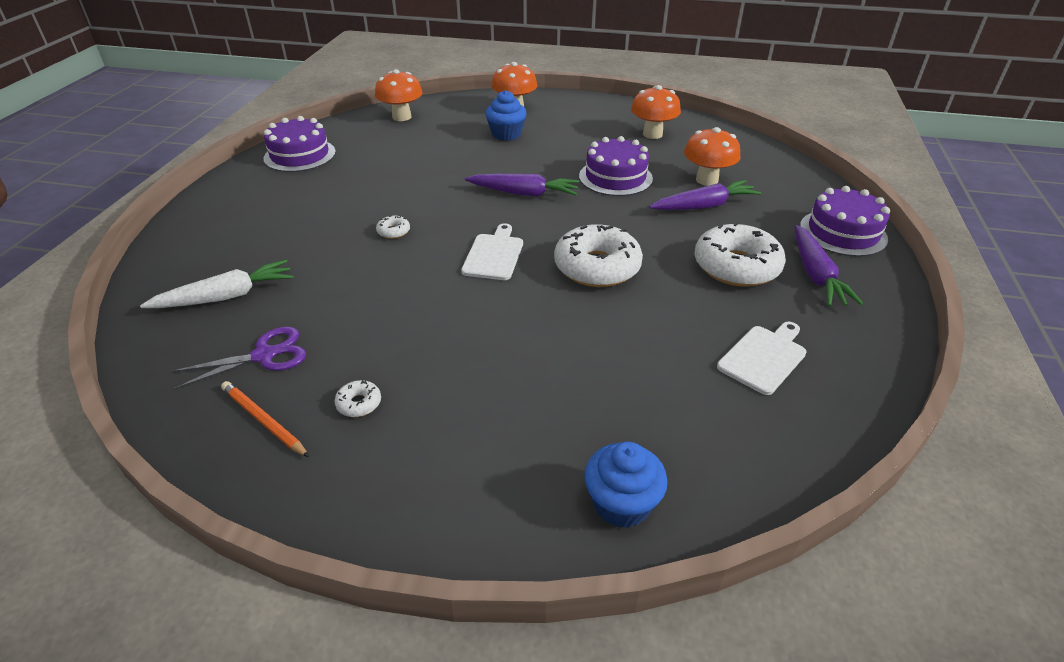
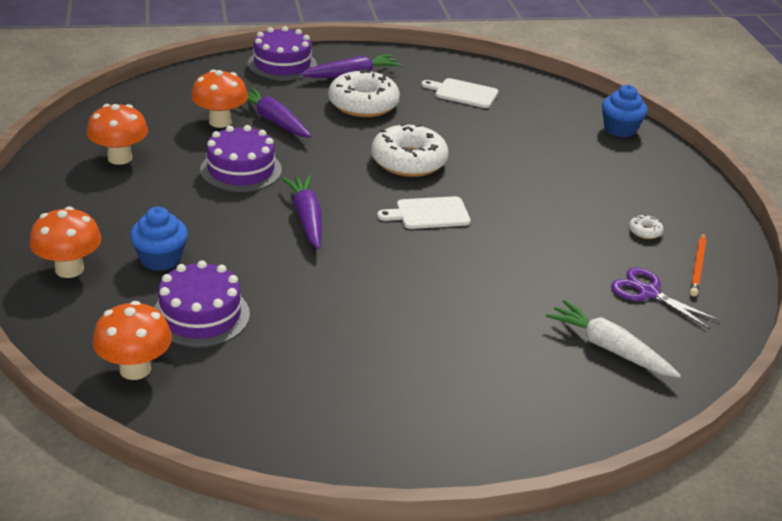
camera: 115 degrees left, 5 degrees down
(300, 155) = (308, 427): purple cake -> purple cake (200, 315)
(393, 231) = (433, 281): white donut -> none

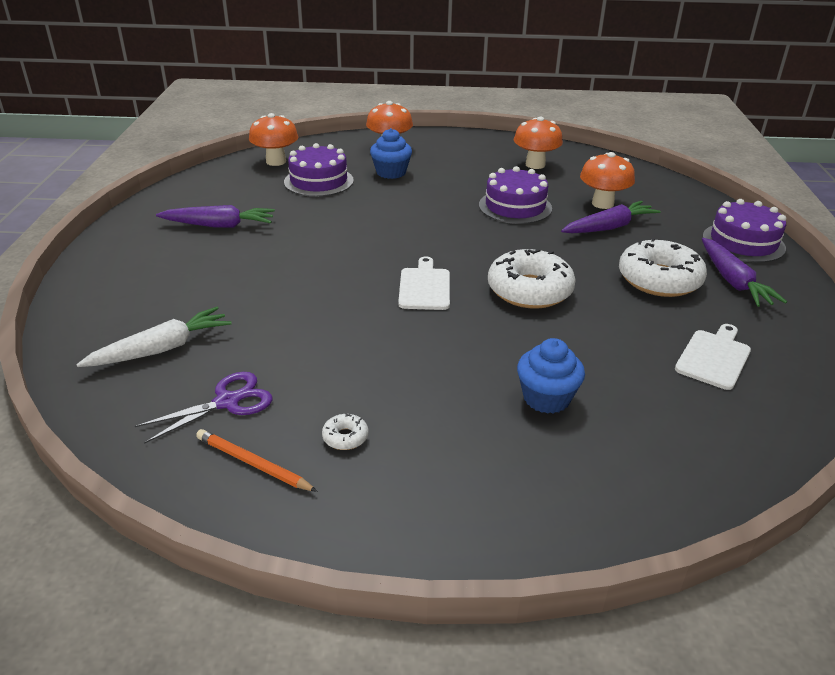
camera: 105 degrees right, 0 degrees up
(306, 218) = (431, 227): purple carrot -> purple carrot (219, 225)
(620, 129) = (634, 498): blue cupcake -> blue cupcake (546, 398)

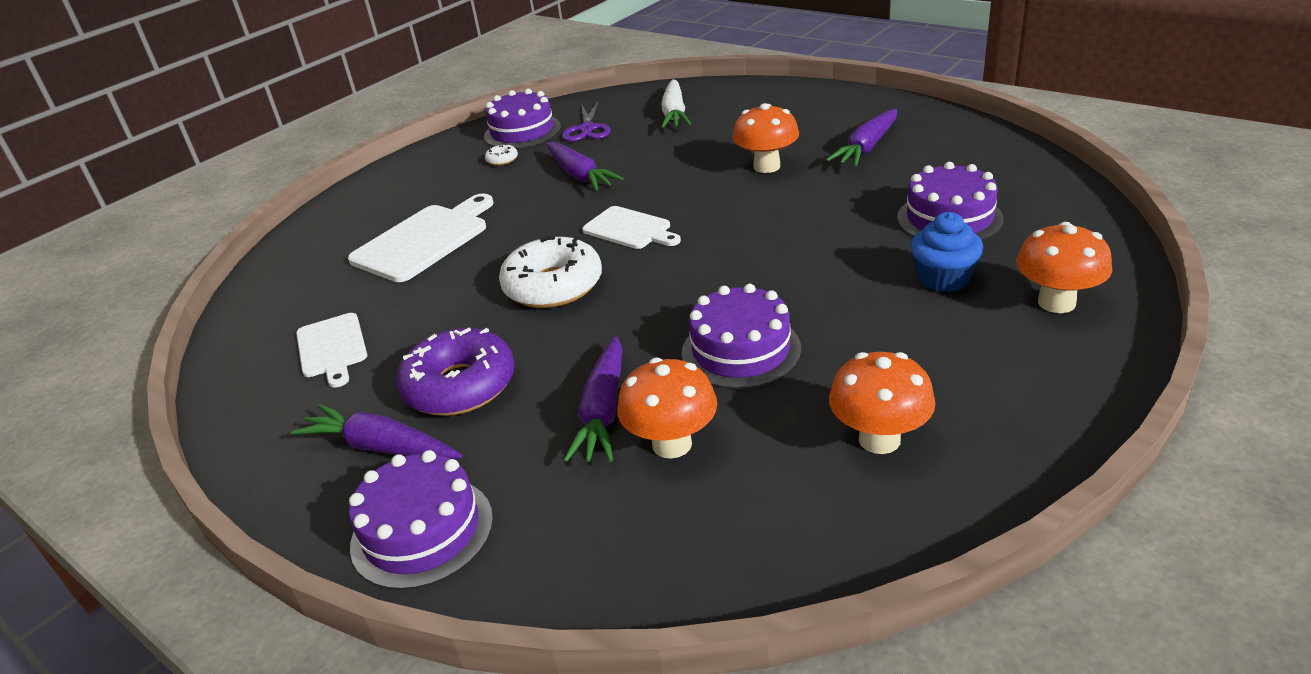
camera: 130 degrees right, 0 degrees up
(253, 463) = (522, 131): orange pencil -> purple cake
(276, 161) = (1044, 199): orange mushroom -> orange mushroom (767, 166)
(348, 355) = (579, 175): none -> purple carrot
(546, 398) = (424, 240): blue cupcake -> white cutting board
(659, 279) = (460, 386): white donut -> purple donut

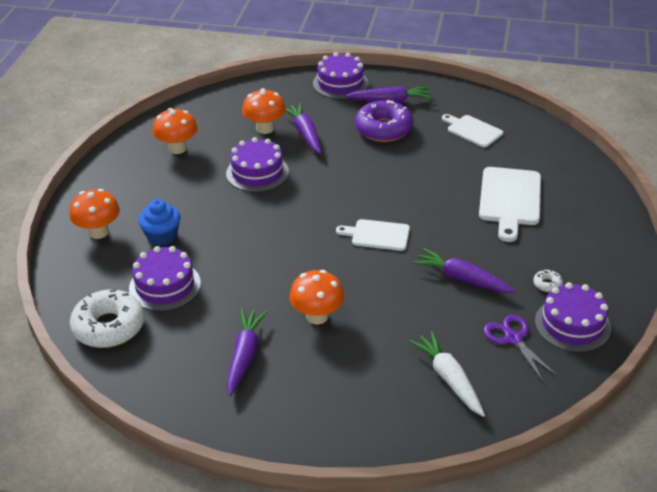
camera: 150 degrees right, 5 degrees up
(553, 286) = (389, 186): white donut -> white donut (109, 327)

